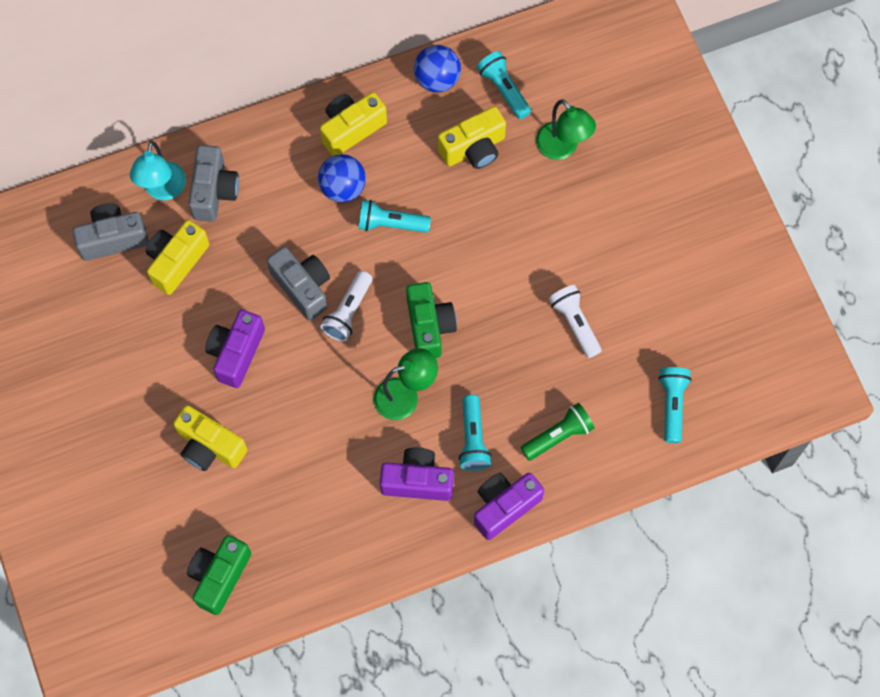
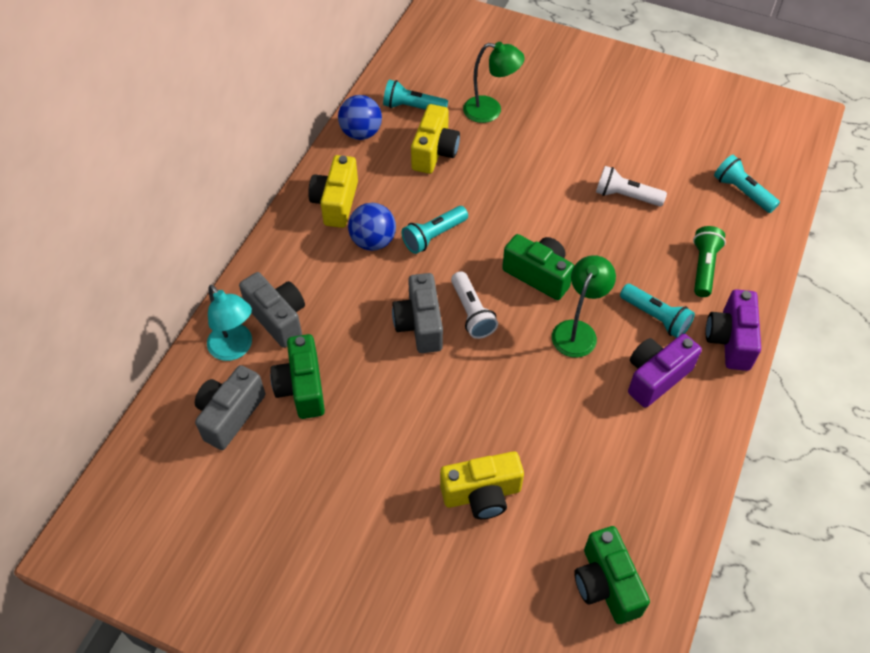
camera: 45 degrees left, 15 degrees down
(177, 261) = (302, 387): yellow camera -> green camera
(236, 353) = (423, 410): purple camera -> none
(303, 287) = (420, 324): grey camera -> grey camera turned 105 degrees counterclockwise

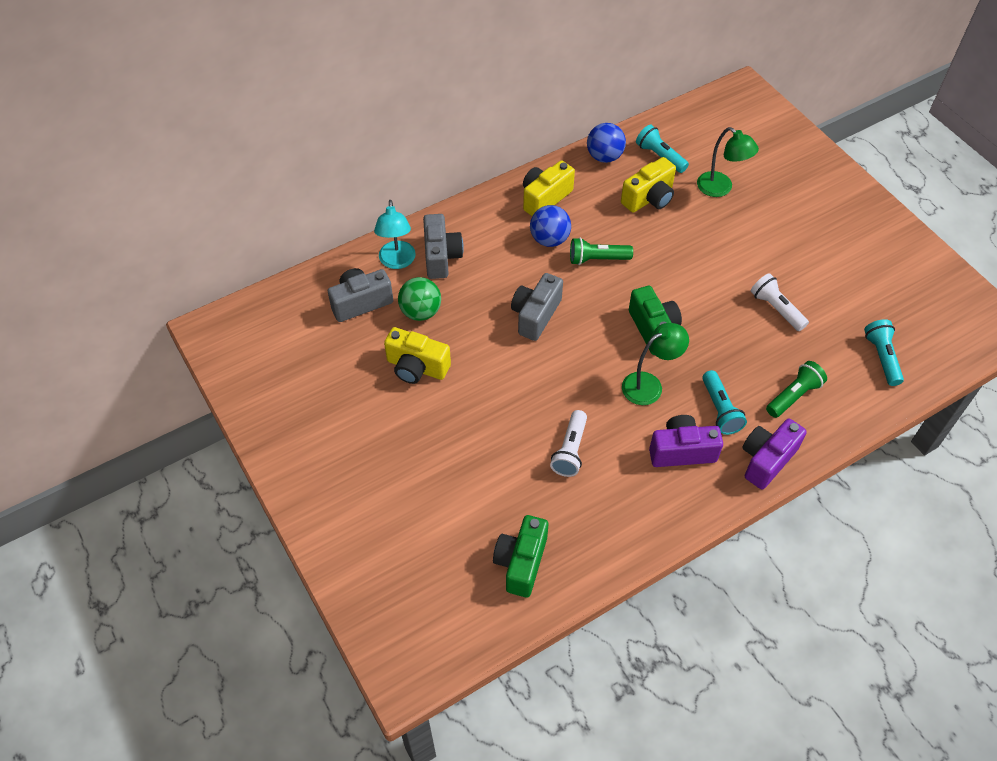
camera: 35 degrees right, 0 degrees up
(302, 387) = (421, 312): green camera -> green ball
(433, 236) = (597, 259): turquoise flashlight -> green flashlight
(472, 313) = (580, 328): white flashlight -> white flashlight (570, 450)
(482, 494) = (484, 452): yellow camera -> yellow camera (417, 367)

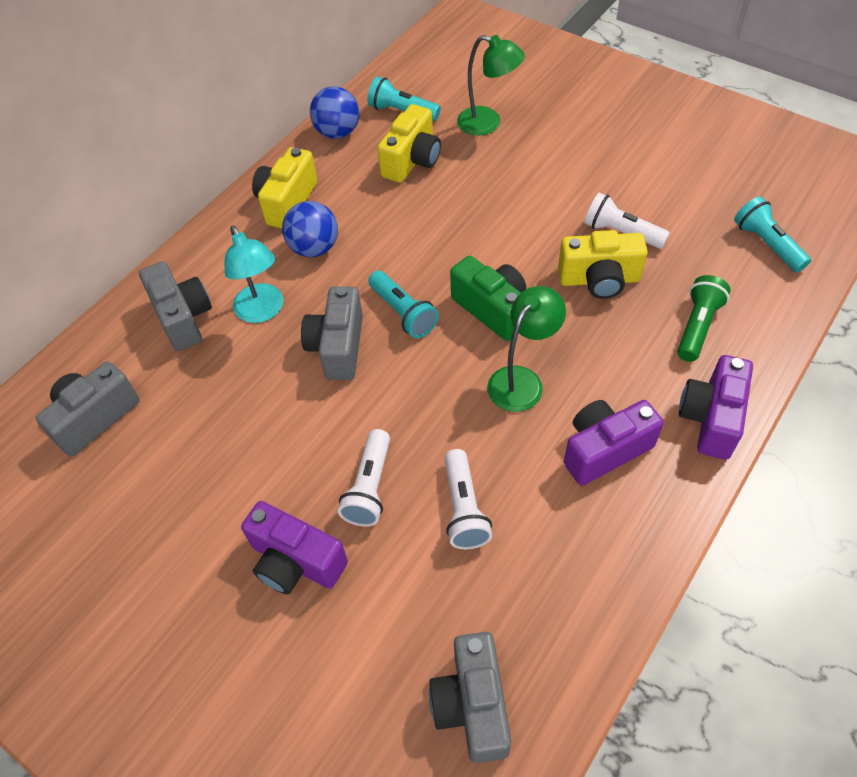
camera: 20 degrees left, 0 degrees up
(397, 261) = (126, 345): turquoise lamp -> turquoise lamp (262, 311)
(417, 367) = (207, 477): yellow camera -> yellow camera (599, 280)
(421, 312) = (183, 399): green ball -> none
(451, 440) = (296, 562): none -> purple camera
(516, 413) = (369, 487): none -> white flashlight
(521, 562) = (472, 705): green camera -> grey camera
(597, 259) = (384, 251): green flashlight -> none
(720, 409) = (622, 377): turquoise flashlight -> turquoise flashlight (403, 313)

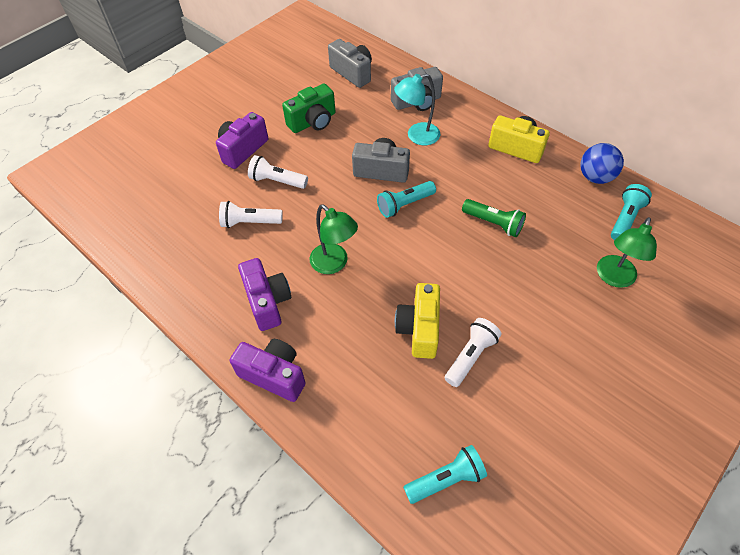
camera: 95 degrees right, 0 degrees up
(314, 248) = (470, 161): blue ball -> none
(412, 161) = (562, 221): yellow camera -> none
(472, 705) = (140, 214): grey camera -> none
(492, 309) = (400, 255): green camera -> green camera (313, 122)
(697, 326) = (360, 389): green flashlight -> green flashlight (493, 223)

